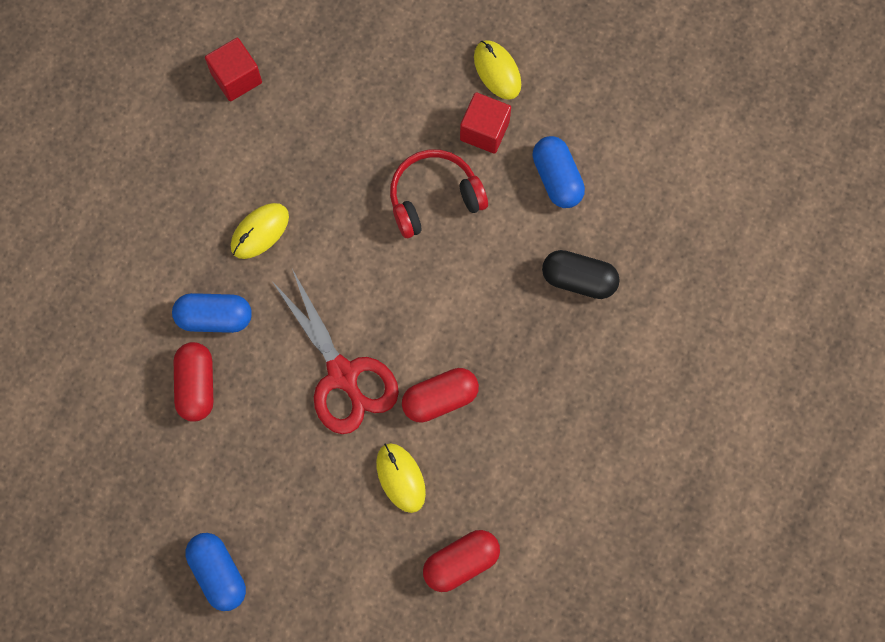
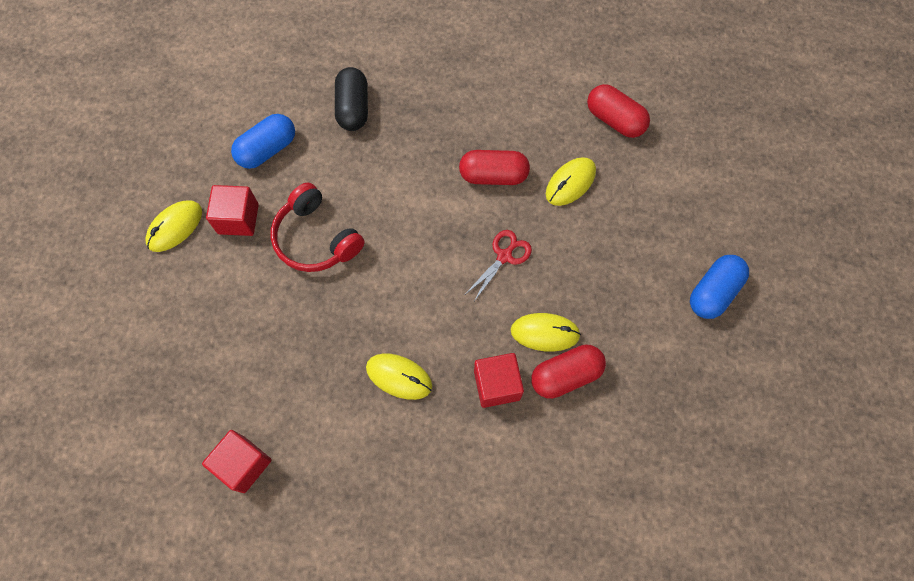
camera: 110 degrees left, 5 degrees down
(215, 318) = (497, 385): blue capsule -> red cube
(246, 383) = (545, 333): none -> yellow mouse
(343, 374) = (504, 256): red scissors -> red scissors, size x0.52
(440, 399) = (493, 176): red capsule -> red capsule turned 45 degrees counterclockwise

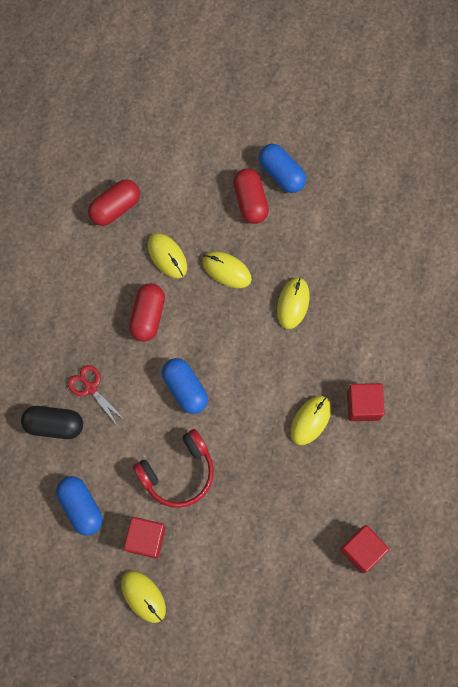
camera: 80 degrees left, 5 degrees up
(414, 229) = (185, 389): none -> blue capsule
(497, 385) = (328, 347): red cube -> red cube (363, 405)
(504, 256) = (223, 321): red scissors -> red scissors (91, 388)
(565, 375) = (329, 295): red capsule -> red capsule (250, 201)
(569, 249) = (226, 270): none -> yellow mouse

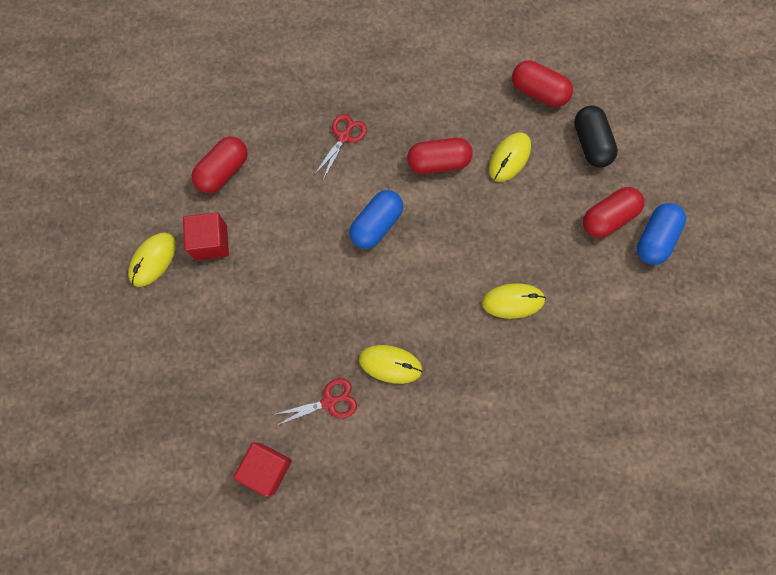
camera: 70 degrees right, 0 degrees up
(54, 425) = (295, 118): black capsule -> black capsule (590, 144)
(81, 507) = (223, 171): blue capsule -> red capsule
(178, 473) = (287, 249): red headphones -> none
(226, 270) = (520, 221): yellow mouse -> none
(324, 481) = (329, 402): none -> red scissors
(363, 405) = (428, 416): red cube -> none

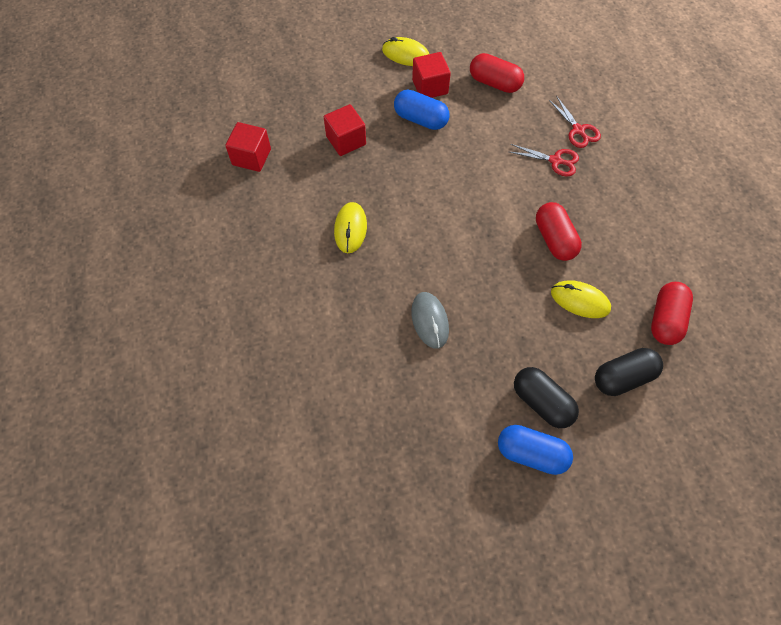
camera: 80 degrees right, 10 degrees down
(267, 351) = (346, 140): none -> red cube
(329, 402) = (310, 189): red scissors -> red scissors (578, 130)
(376, 225) = (477, 199): blue capsule -> blue capsule (420, 119)
(513, 301) = (430, 321): yellow mouse -> grey mouse
(607, 218) = (542, 402): red capsule -> black capsule

